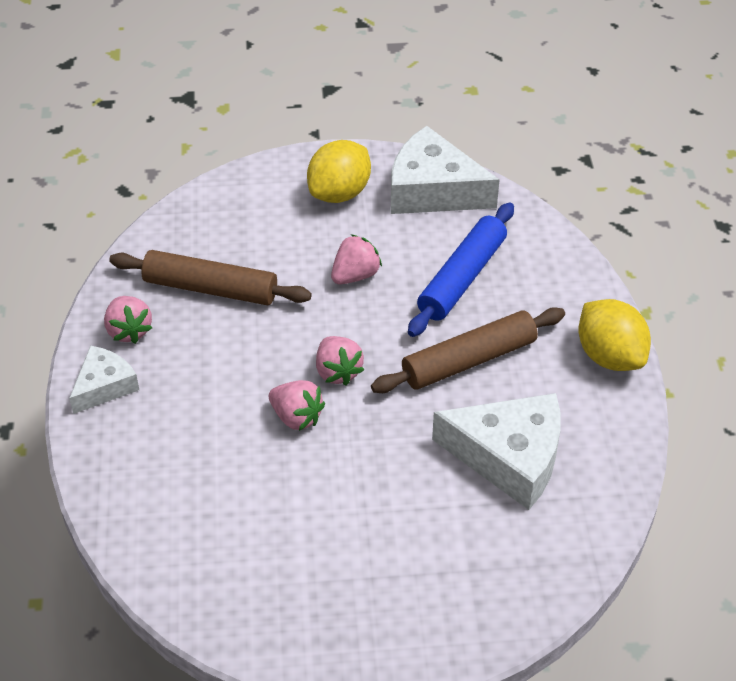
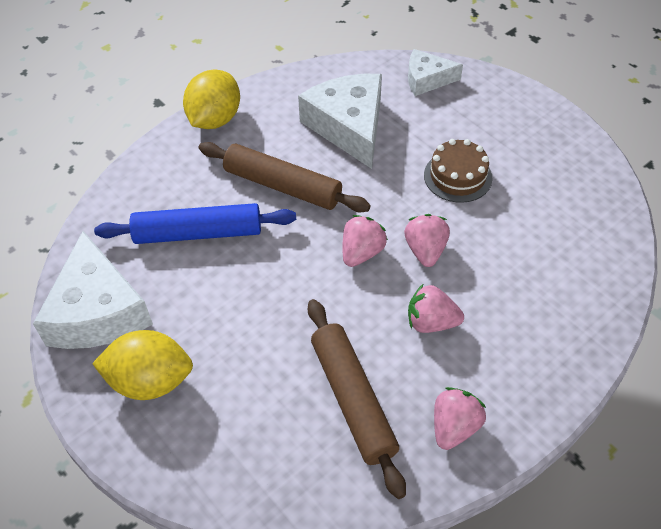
camera: 125 degrees left, 5 degrees up
(104, 386) = (523, 398): white cheese -> white cheese (427, 79)
(355, 275) = (250, 303): pink strawberry -> pink strawberry (431, 322)
(359, 503) = (457, 176): none -> brown cake

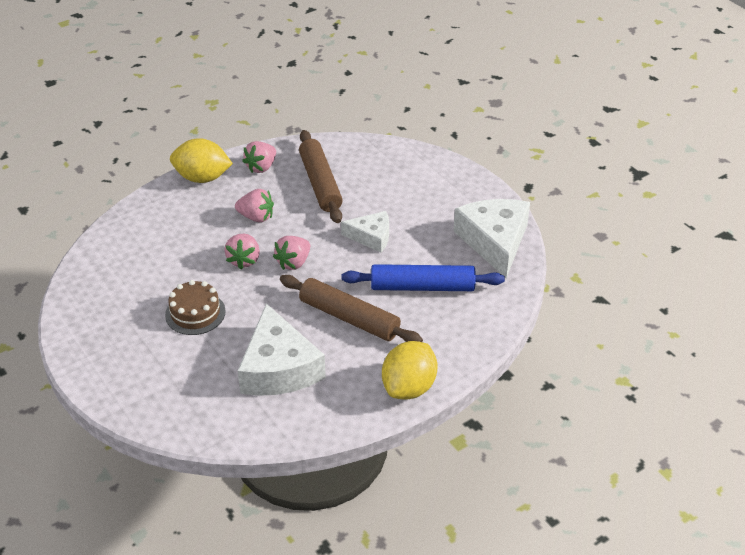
camera: 175 degrees left, 10 degrees down
(150, 381) = (451, 201): yellow lemon -> yellow lemon (202, 178)
(427, 79) = (184, 413): white cheese -> white cheese (371, 237)

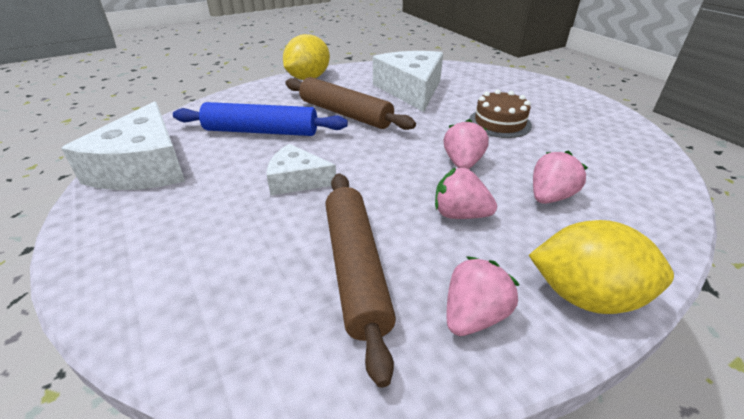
camera: 175 degrees left, 5 degrees down
(293, 263) = (401, 158): pink strawberry -> pink strawberry (550, 197)

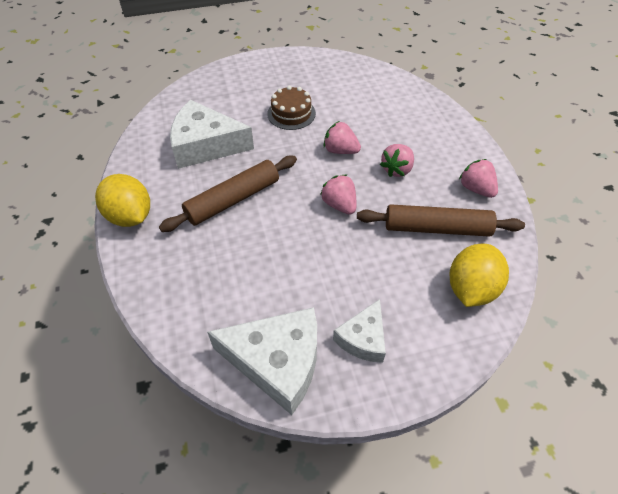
camera: 75 degrees left, 15 degrees up
(261, 131) = (242, 265): blue rolling pin -> none
(297, 180) = (334, 247): white cheese -> white cheese (363, 338)
(550, 197) = (389, 126): pink strawberry -> pink strawberry (339, 205)
(585, 296) = (467, 146): yellow lemon -> yellow lemon (471, 289)

